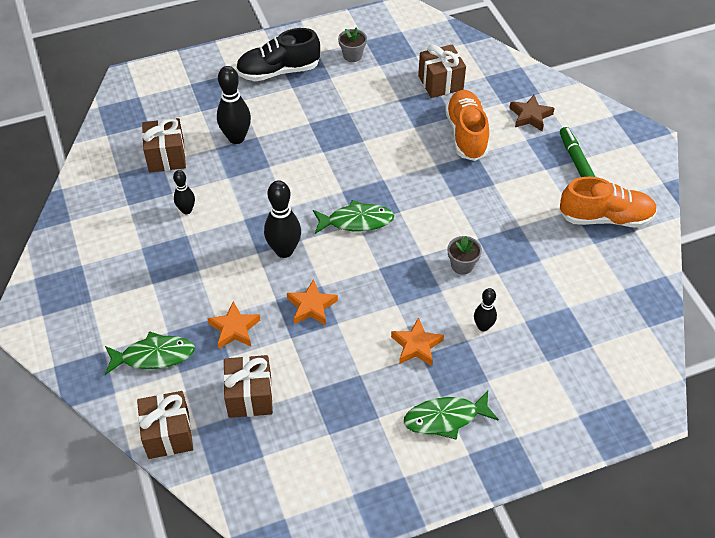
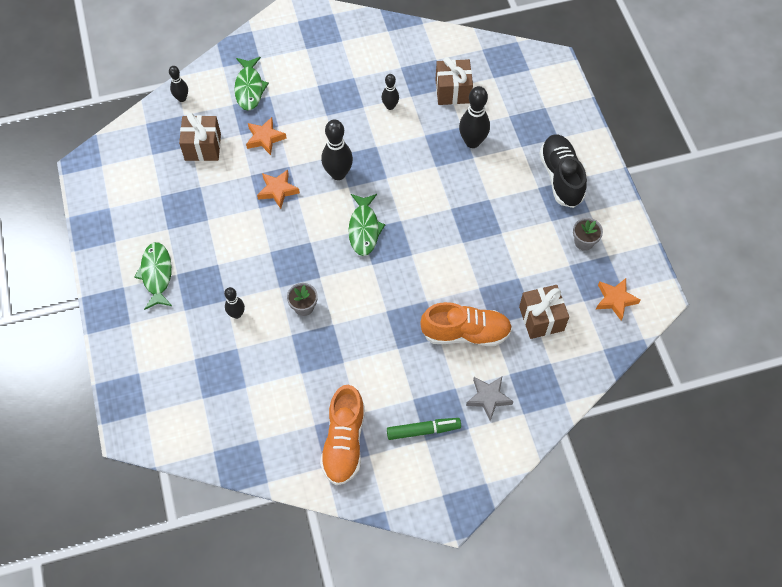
camera: 95 degrees right, 10 degrees up
(168, 434) = (182, 98): brown gift -> black bowling pin
(416, 346) = (227, 262): orange star -> orange star (615, 300)
(530, 116) = (488, 398): brown star -> grey star

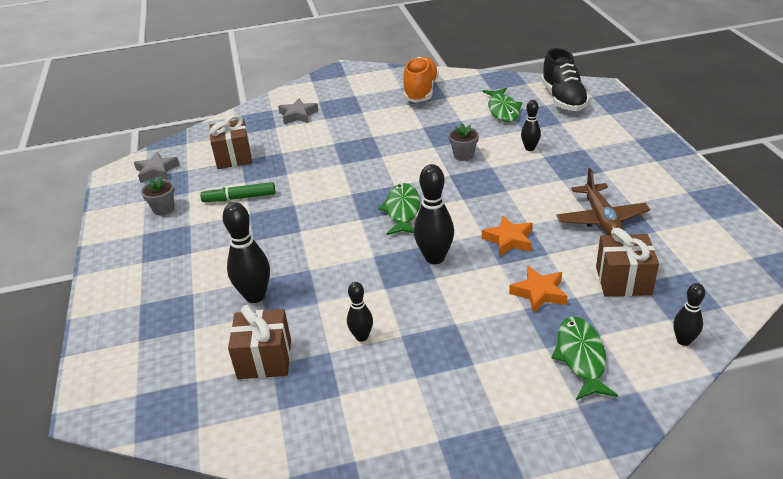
camera: 175 degrees left, 25 degrees down
(156, 274) = (625, 169): green fish -> green fish (503, 110)
(198, 210) = (601, 219): none -> brown plane
(423, 430) = (356, 99): green marker -> green marker (239, 198)
(465, 333) = (308, 146): orange shoe -> none
(561, 177) = (158, 262): black shoe -> black shoe (563, 99)
(615, 300) = (157, 171): orange star -> grey star

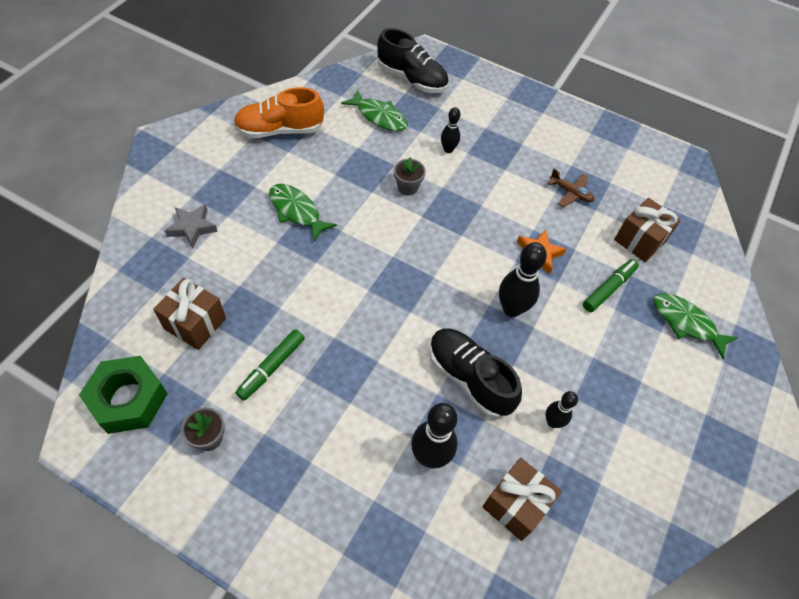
camera: 55 degrees left, 20 degrees up
(157, 171) = (128, 399): grey star -> green nut
(343, 275) = (469, 378): none -> black shoe
(402, 210) = (432, 279): green fish -> green fish (296, 211)
(421, 91) = (280, 130): orange shoe -> orange shoe turned 60 degrees counterclockwise
(539, 293) = (609, 288): orange star -> green marker
(601, 219) = (570, 193): brown plane -> brown plane, size x0.63
(683, 341) = (716, 265): black bowling pin -> none

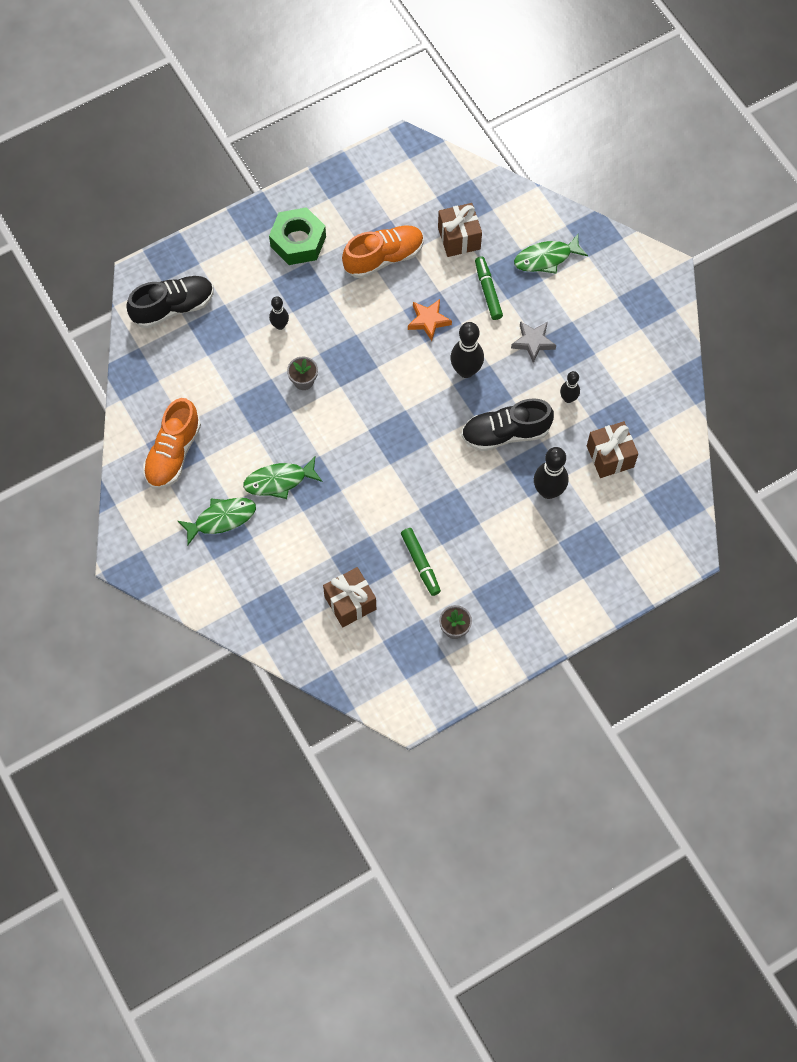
camera: 55 degrees left, 10 degrees up
(128, 399) = (392, 672): green nut -> green nut (298, 241)
(192, 228) = (249, 570): grey star -> grey star (533, 342)
(379, 116) = (206, 361): green fish -> green fish (221, 519)
(570, 193) = (383, 258): brown plane -> orange shoe

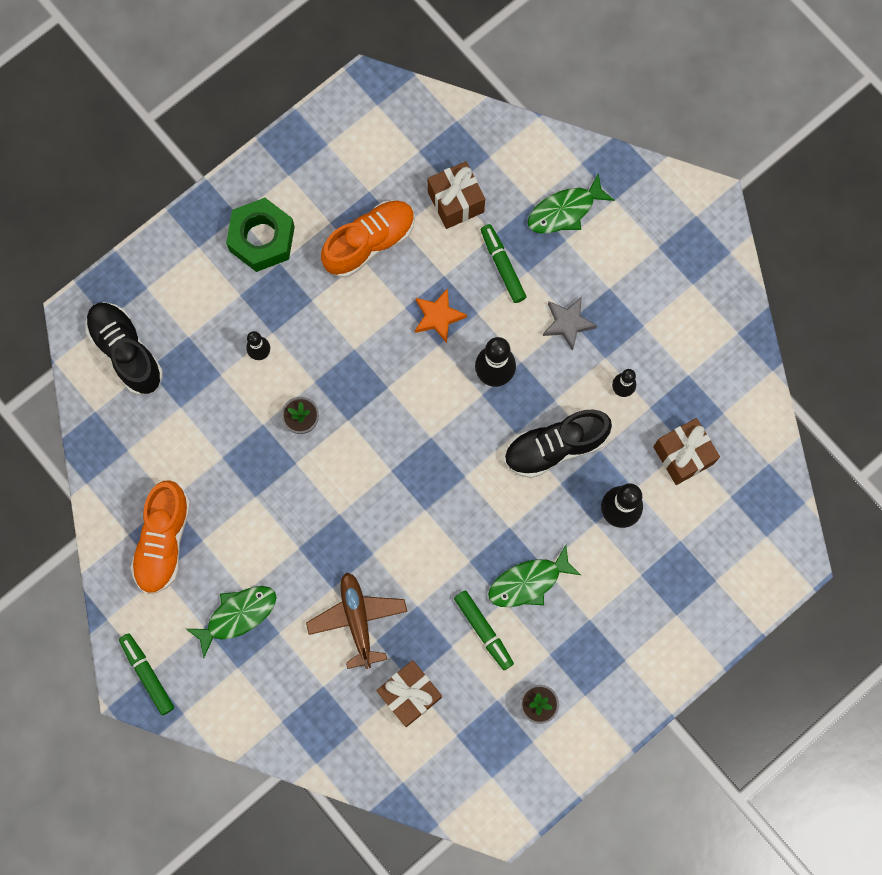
camera: 10 degrees left, 10 degrees up
(139, 551) = (147, 674): none -> green marker
(173, 307) = (126, 352): black shoe -> black shoe turned 90 degrees counterclockwise
(279, 481) = (297, 555): green fish -> green fish (528, 582)
(318, 538) = (357, 620): none -> brown plane

